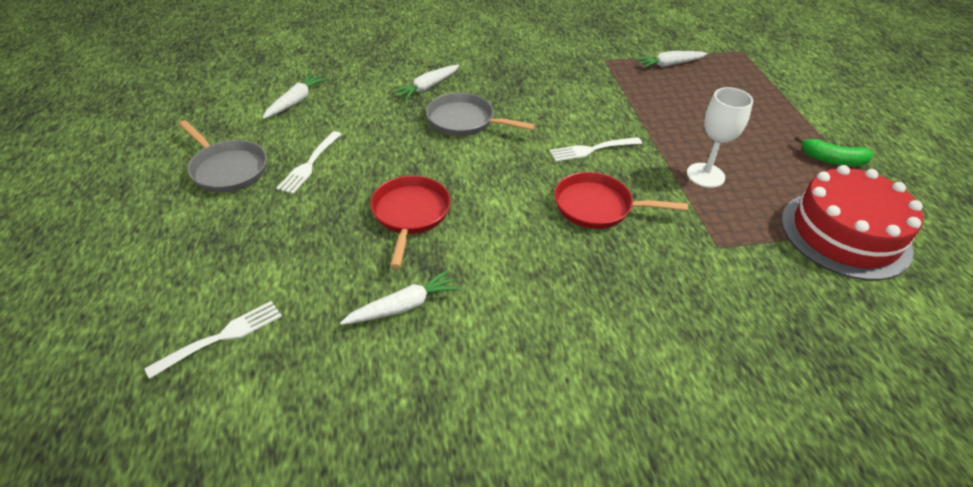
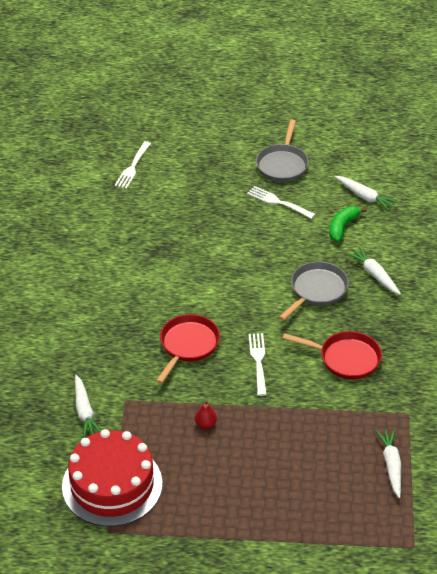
camera: 105 degrees right, 0 degrees up
(221, 337) = (132, 167): white fork -> white fork turned 45 degrees clockwise
(227, 169) = (282, 164): grey pan -> grey pan turned 45 degrees counterclockwise
(403, 306) = (129, 235): white carrot -> white carrot (84, 411)
(410, 215) = (208, 246): red pan -> red pan (345, 358)
(705, 175) = (205, 424): white goblet -> red pear
(832, 160) = (202, 527): green banana -> green banana (342, 227)

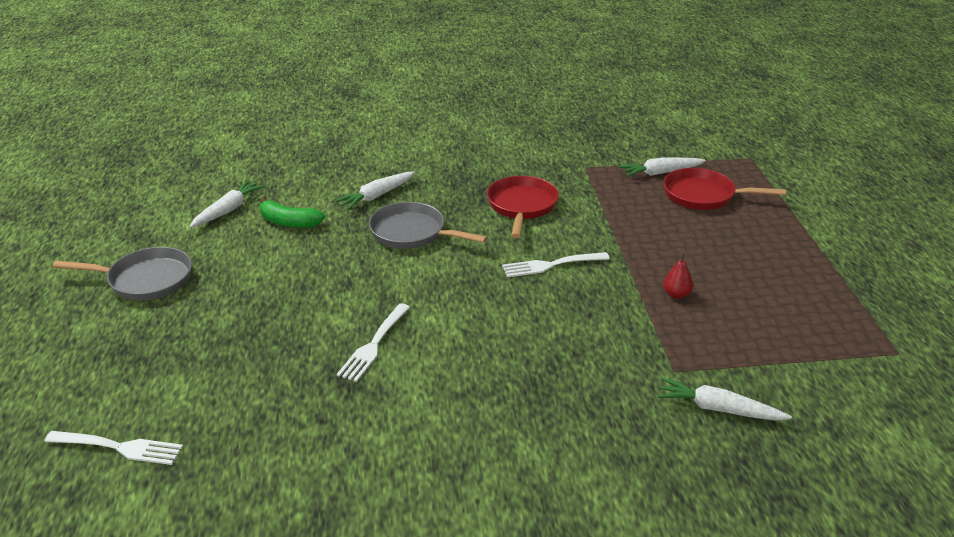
camera: 100 degrees left, 10 degrees down
(84, 411) = (718, 409): white carrot -> white carrot turned 135 degrees counterclockwise
(112, 485) = (825, 360): red cake -> none
(187, 345) = (546, 326): red pan -> red pan (703, 195)
(278, 202) = (234, 276): white fork -> white fork (374, 344)

